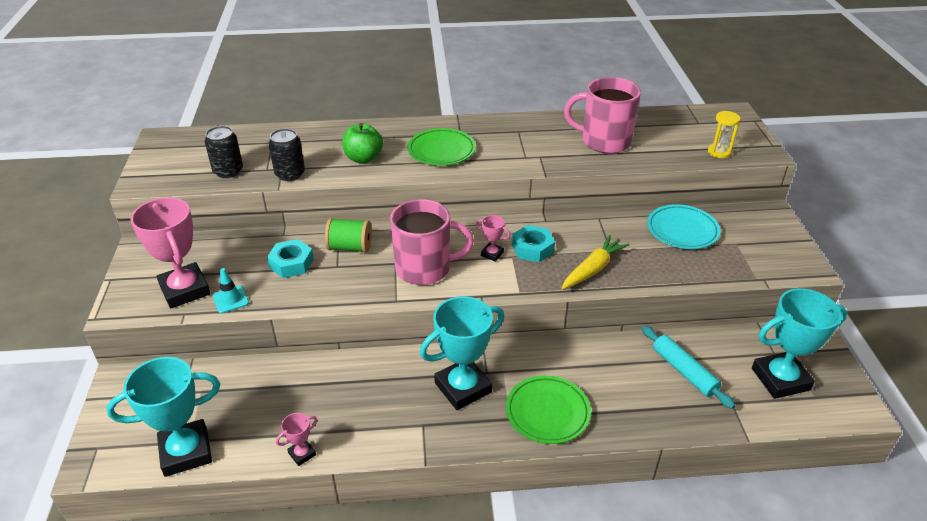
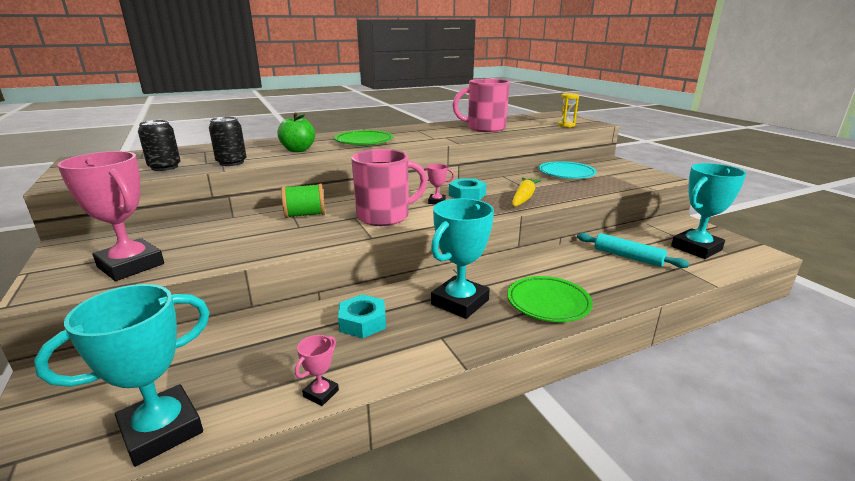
camera: 20 degrees left, 15 degrees down
(230, 299) = (191, 263): turquoise traffic cone -> none
(291, 263) = (250, 231): turquoise nut -> turquoise nut (362, 322)

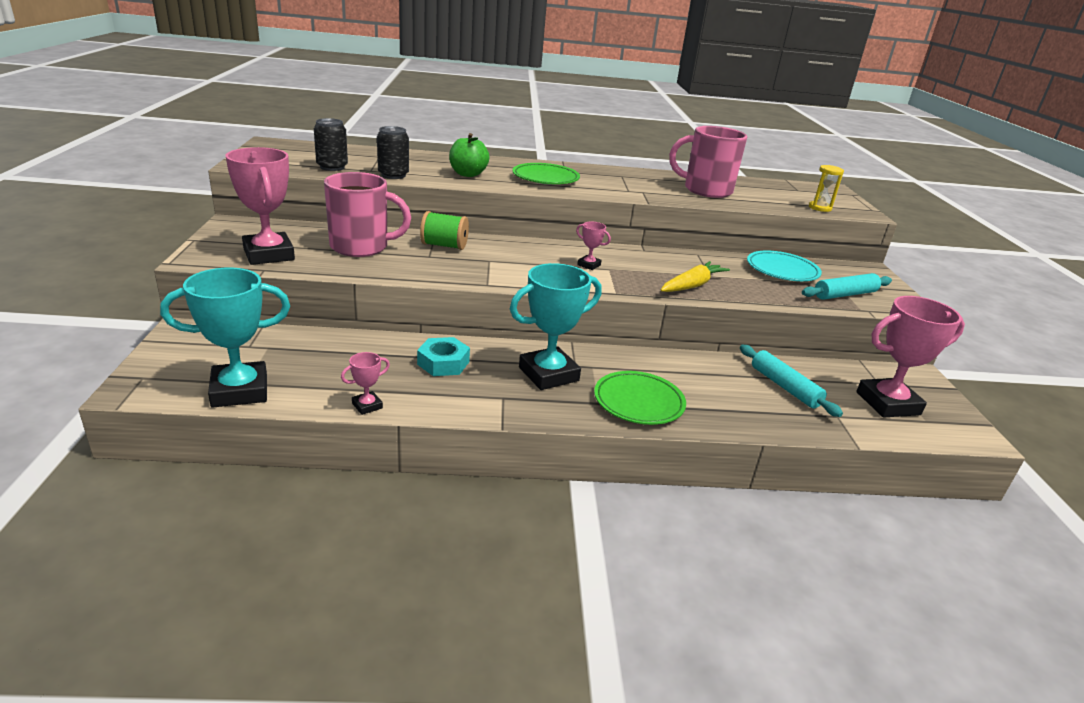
camera: 20 degrees right, 5 degrees up
(384, 216) = (519, 267): pink mug -> pink mug (361, 247)
(467, 195) = (630, 266): turquoise nut -> none
(620, 179) = (845, 294): none -> turquoise rolling pin
(696, 248) = (888, 403): turquoise trophy -> pink trophy

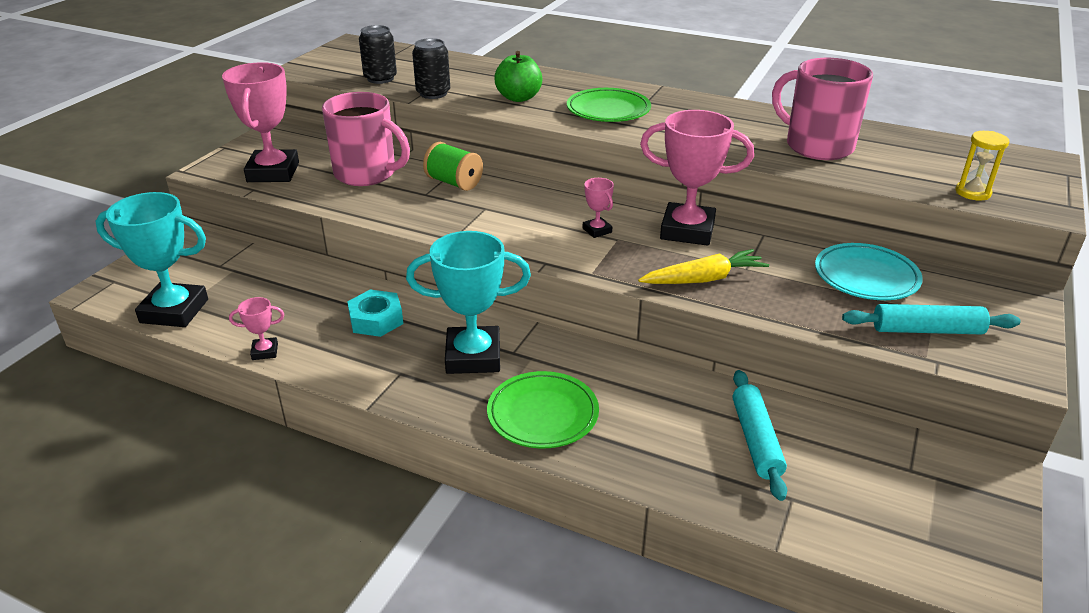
camera: 30 degrees right, 5 degrees up
(888, 403) = (891, 501): pink trophy -> pink trophy (687, 230)

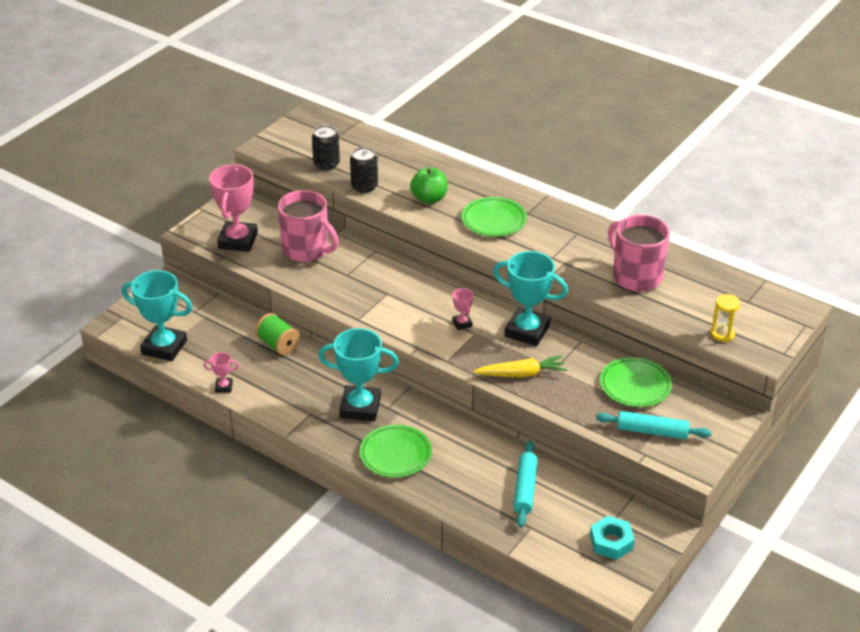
camera: 10 degrees right, 5 degrees up
(376, 320) = (300, 371): turquoise nut -> turquoise nut (611, 542)
(454, 183) = (370, 266): green spool -> green spool (278, 345)
(687, 230) = (527, 331): pink trophy -> turquoise trophy
(866, 277) = (635, 386): turquoise plate -> green plate

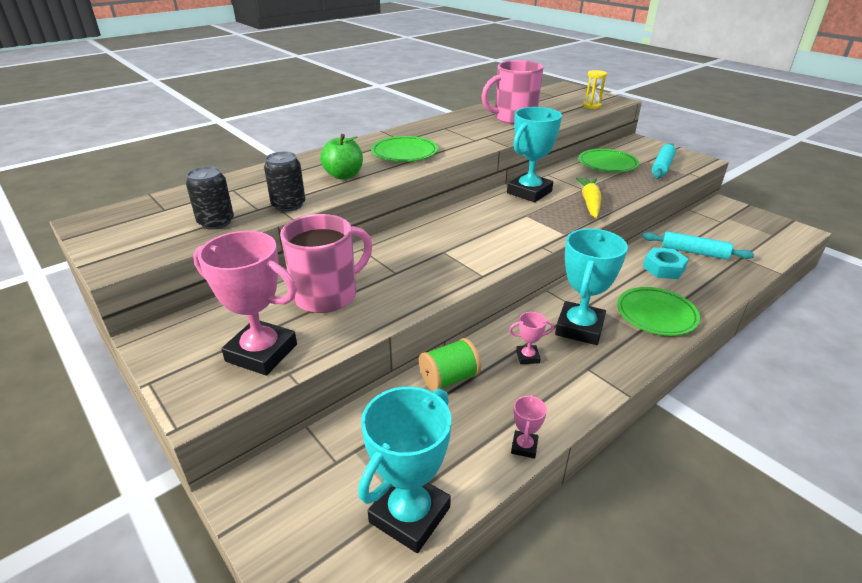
camera: 75 degrees left, 5 degrees down
(462, 323) = (509, 219): pink trophy -> pink trophy (527, 357)
(611, 542) = (748, 226): turquoise nut -> turquoise nut (663, 268)

